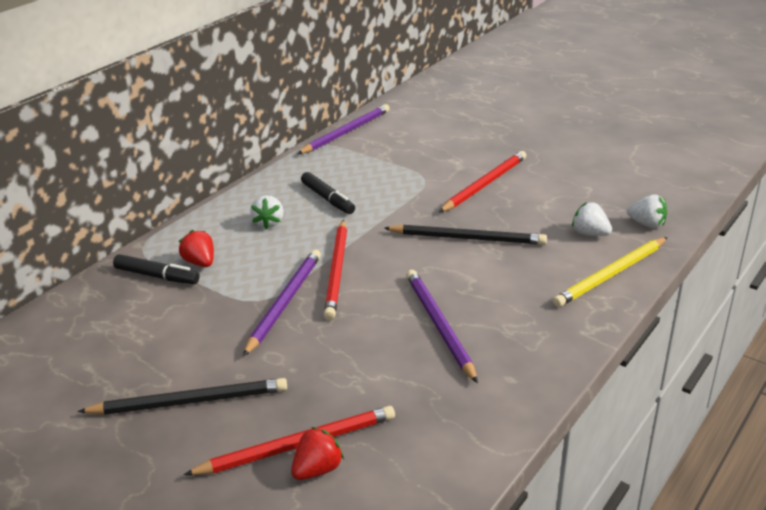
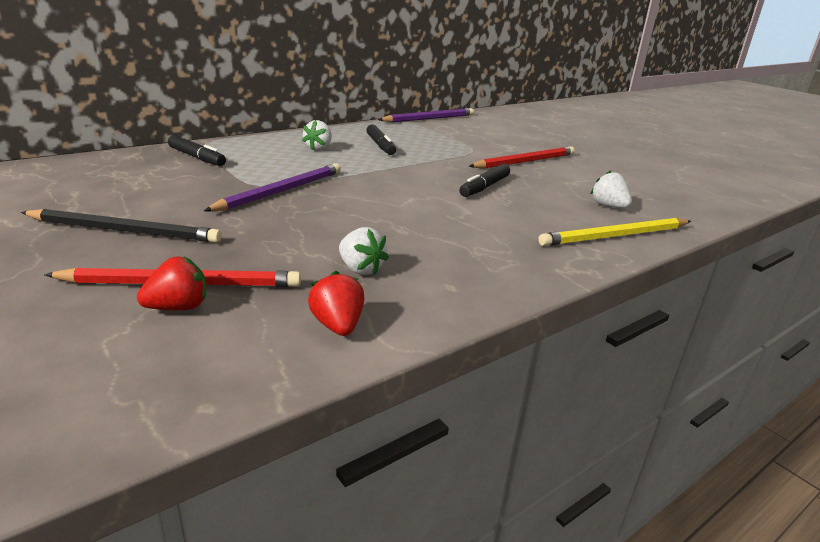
camera: 15 degrees right, 5 degrees down
(200, 263) = (239, 157): red strawberry -> red strawberry (338, 326)
(337, 271) = (347, 183): red pencil -> none
(439, 325) = (408, 233): purple pencil -> none
(468, 238) = (484, 187): black pencil -> black marker
(647, 224) = (673, 211): white strawberry -> white strawberry (360, 269)

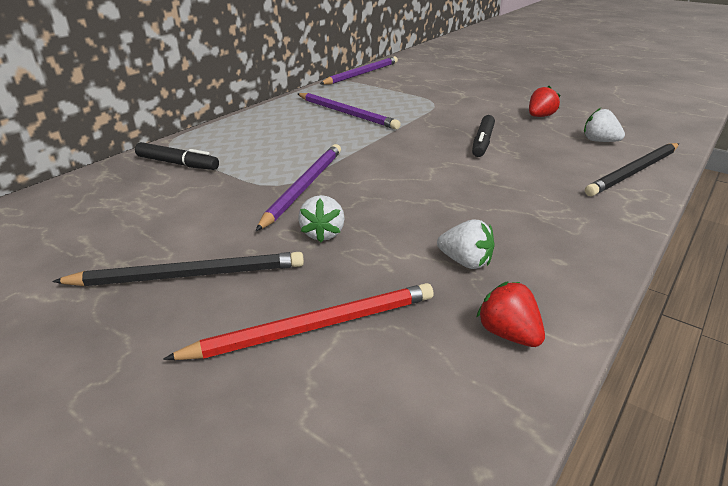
camera: 15 degrees left, 5 degrees up
(178, 307) = (339, 357): red strawberry -> red strawberry (540, 116)
(319, 148) = (291, 128): white strawberry -> white strawberry (323, 234)
(380, 145) = (346, 113): black marker -> purple pencil
(525, 161) = (489, 107): red pencil -> none
(615, 236) = (634, 172): yellow pencil -> black pencil

